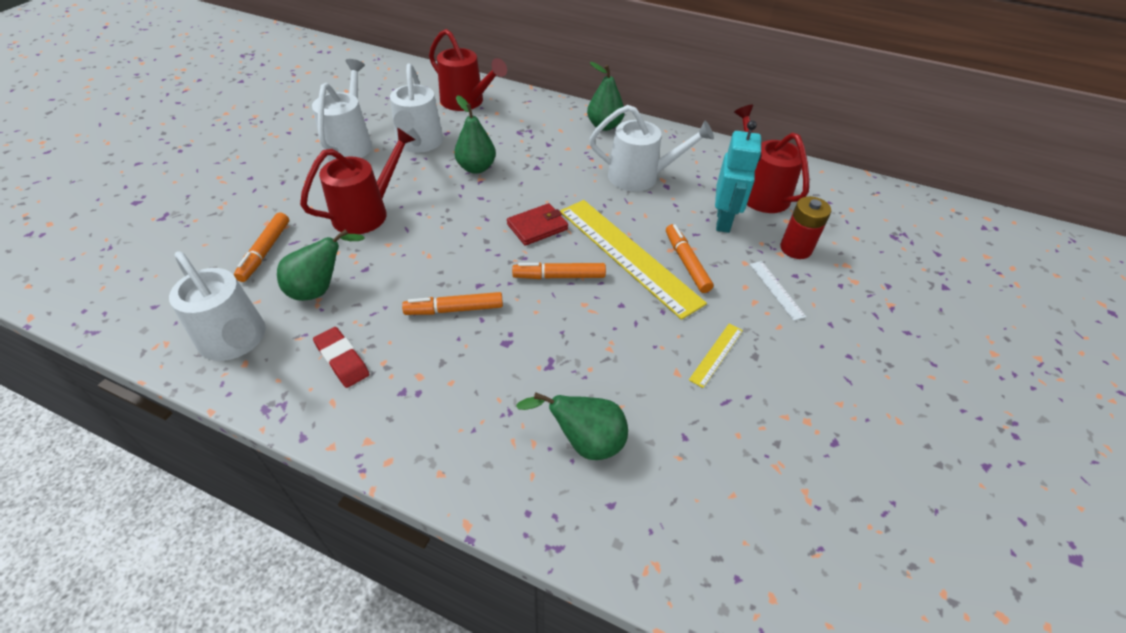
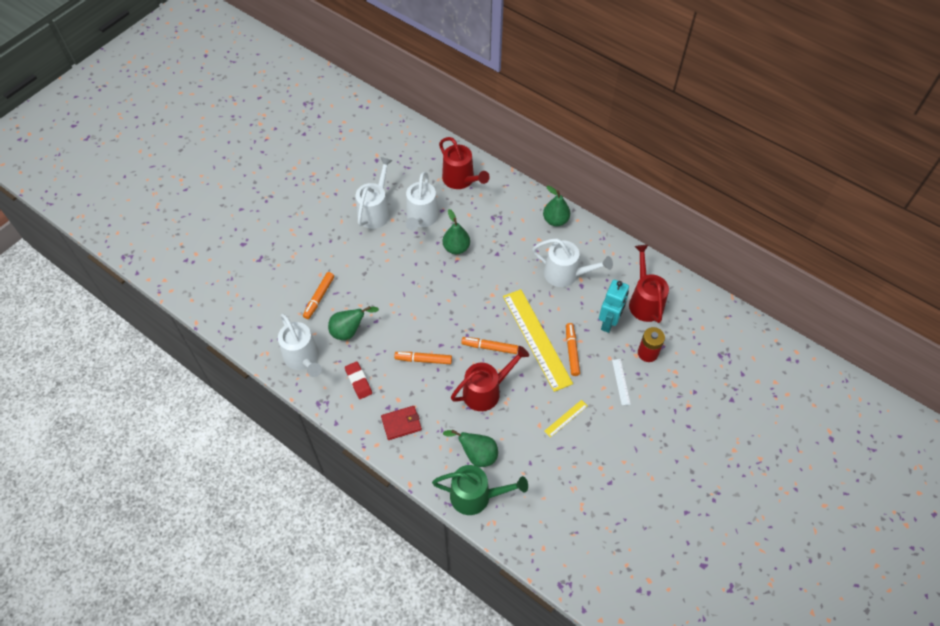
camera: 15 degrees right, 10 degrees up
(367, 212) = (381, 276): red watering can -> red watering can (486, 391)
(537, 227) = (485, 306): red wallet -> red wallet (401, 423)
(606, 520) = (476, 496): none -> green watering can

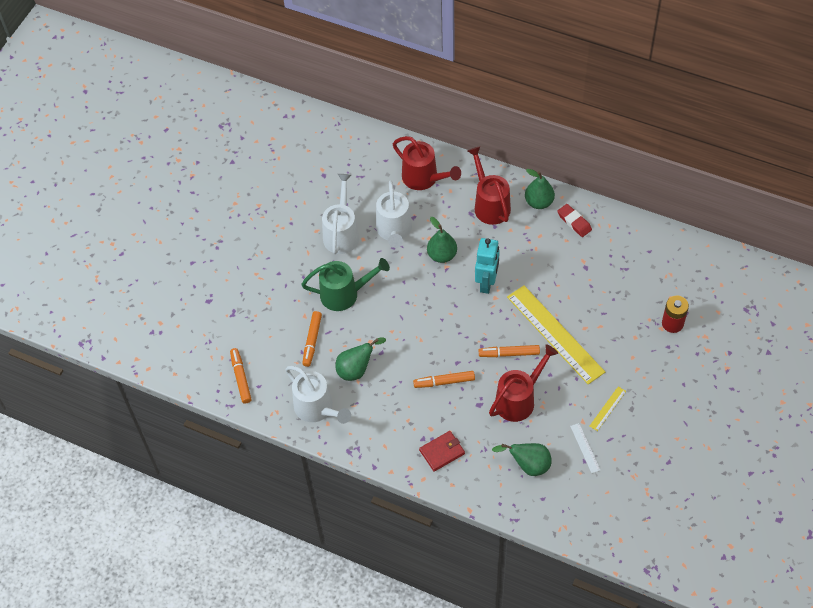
camera: 10 degrees left, 0 degrees up
(358, 381) = (383, 419): red eraser -> red eraser (574, 222)
(476, 496) = (540, 506): green watering can -> green watering can (345, 294)
(566, 274) = (566, 259): white watering can -> none
(572, 351) = (595, 339): orange marker -> orange marker (241, 378)
(609, 322) = (625, 300): turquoise robot -> turquoise robot (487, 283)
(621, 382) = (653, 359): white ruler -> white ruler (585, 448)
(644, 301) = (655, 270): red watering can -> red watering can (489, 204)

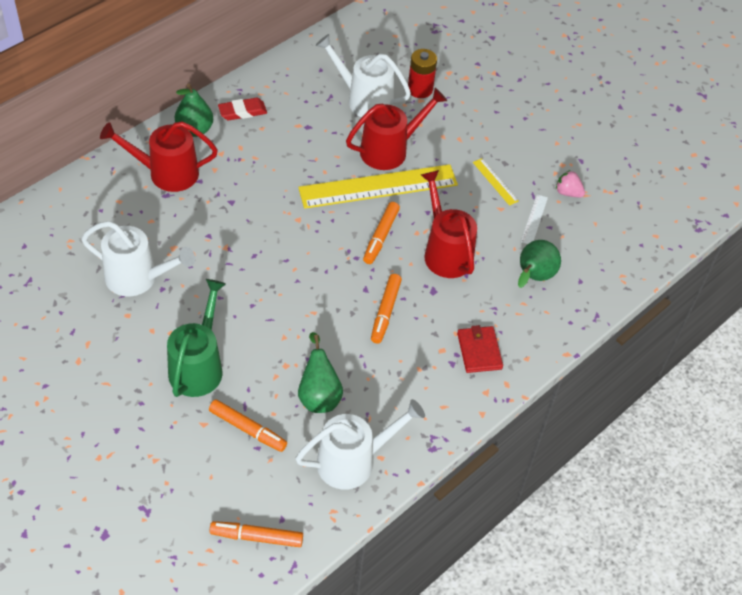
camera: 75 degrees left, 5 degrees down
(342, 233) = (102, 334): white watering can -> white watering can (364, 99)
(424, 178) = (82, 218): red watering can -> red watering can (390, 150)
(442, 255) = (207, 245): green pear -> none
(487, 283) = (273, 218): turquoise robot -> none
(585, 448) = (534, 219): white ruler -> white ruler turned 75 degrees counterclockwise
(627, 463) = (568, 192): none -> pink strawberry

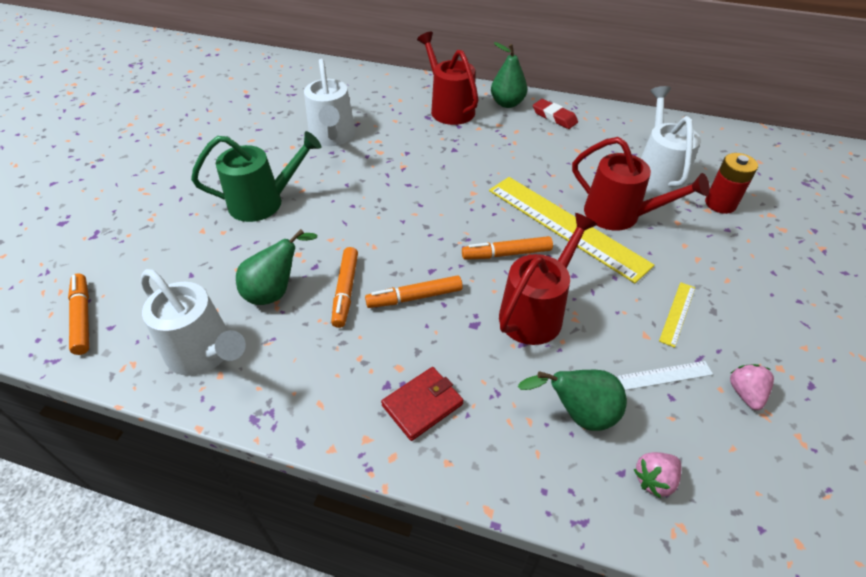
camera: 65 degrees right, 5 degrees down
(247, 429) = (209, 259): orange marker -> orange marker (345, 291)
(592, 269) = (654, 479): none -> pink strawberry

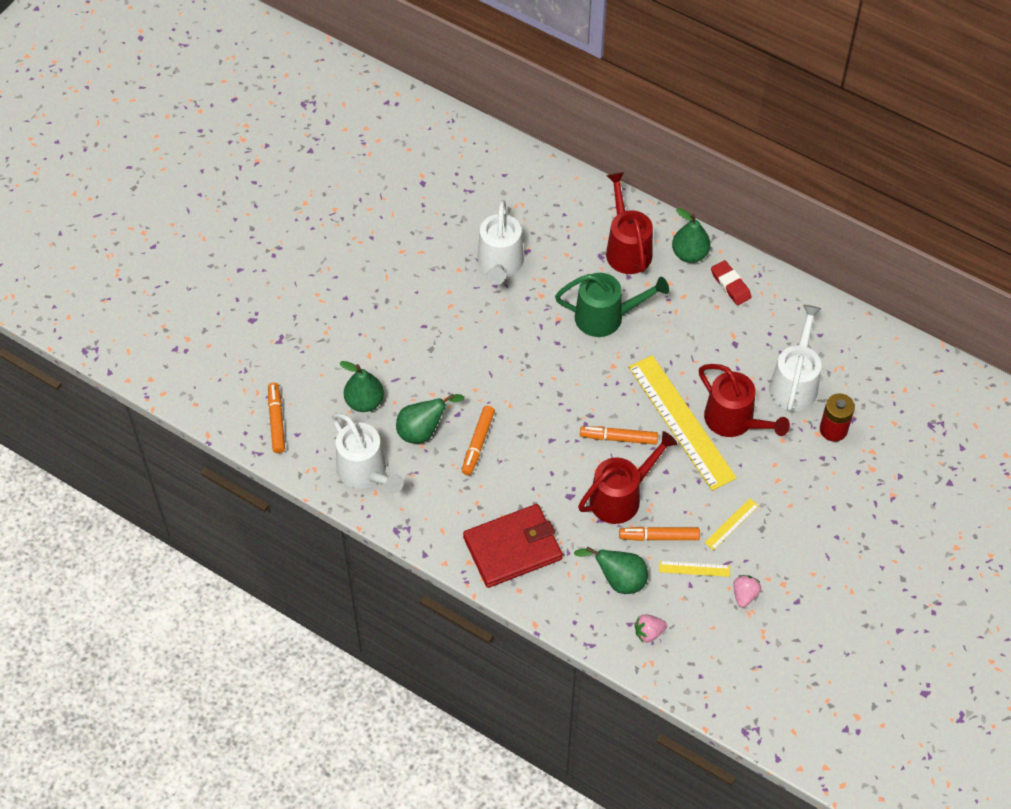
camera: 15 degrees right, 10 degrees up
(199, 275) = (364, 402): none -> green pear
(264, 202) = (424, 335): green watering can -> green watering can (606, 317)
(414, 297) = (530, 462): orange marker -> orange marker (659, 537)
(422, 405) = (513, 548): red wallet -> red wallet, size x1.75
(665, 375) = (694, 569): white ruler -> yellow ruler

